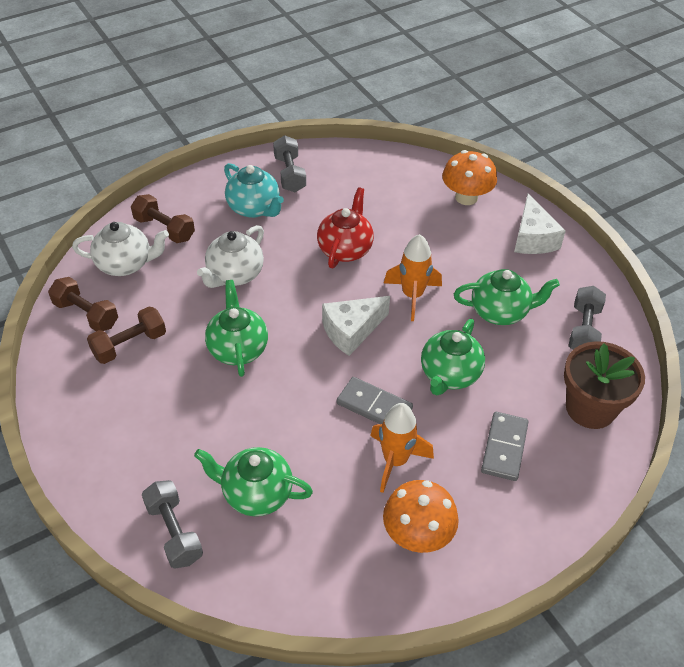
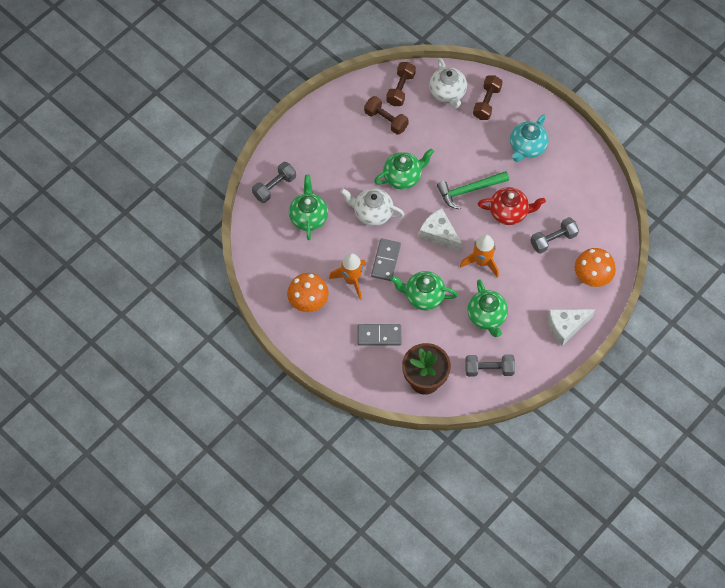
camera: 75 degrees right, 15 degrees up
(234, 275) = (461, 156): white teapot -> white teapot (372, 213)
(290, 174) = (570, 158): grey dumbbell -> grey dumbbell (553, 240)
(293, 281) = (469, 190): none -> green hammer

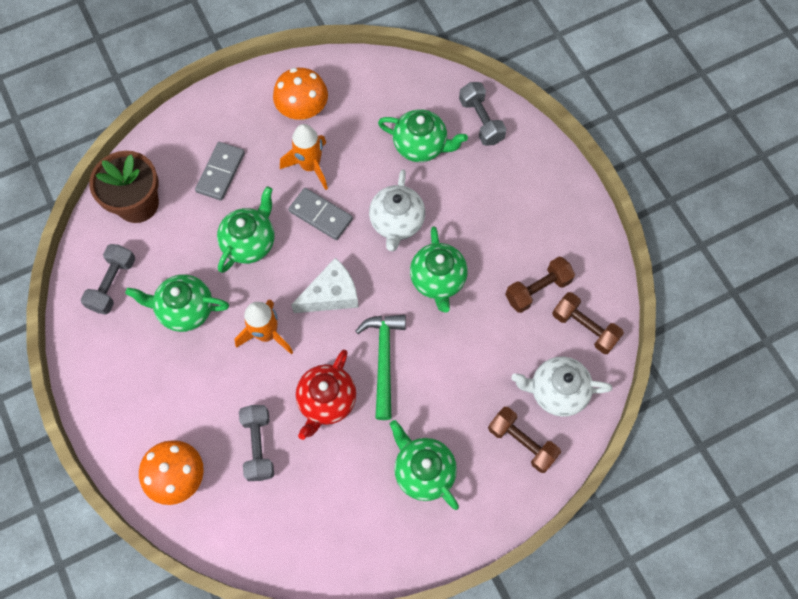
camera: 110 degrees right, 5 degrees up
(372, 213) = (397, 222): white teapot -> white teapot turned 150 degrees clockwise
(527, 147) = (423, 471): turquoise teapot -> green teapot
(566, 327) = (122, 407): white cheese -> none

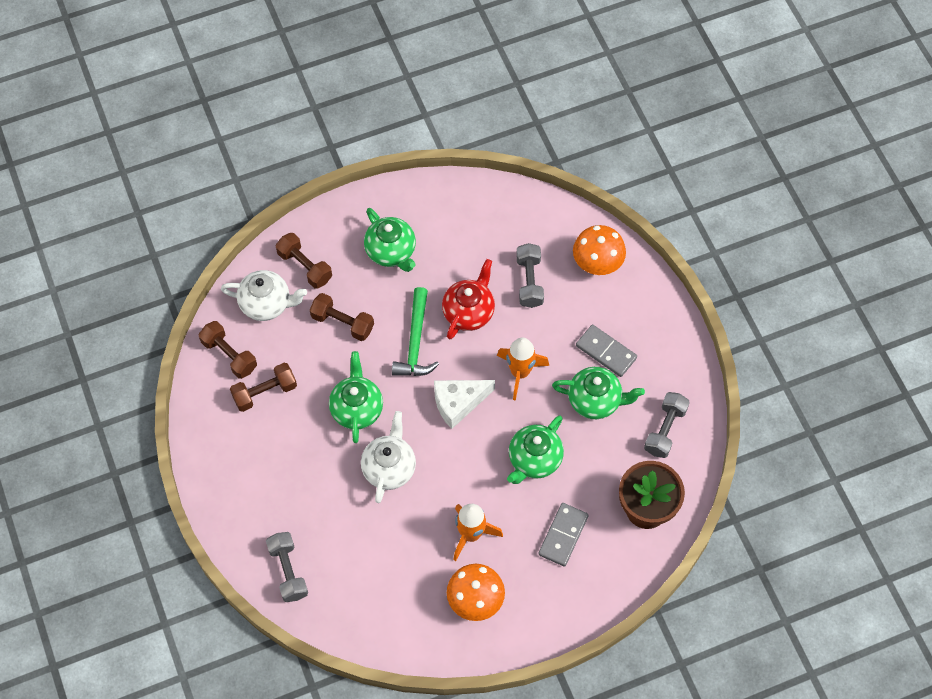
camera: 175 degrees left, 5 degrees down
(320, 215) = (464, 481): grey domino -> grey domino (606, 352)
(421, 146) = (355, 547): green teapot -> none
(467, 376) = (342, 323): none -> brown dumbbell

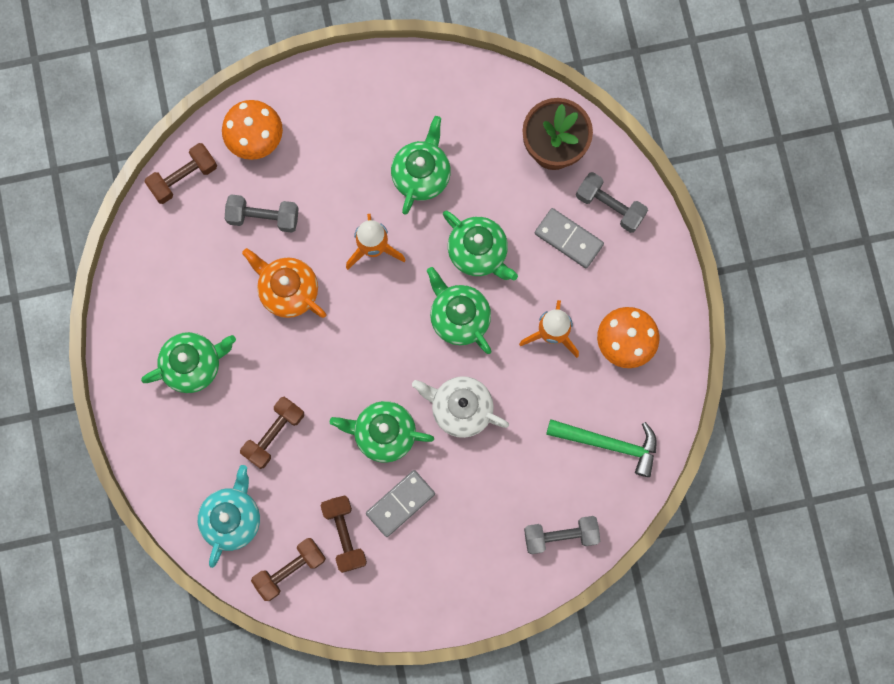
camera: 80 degrees left, 15 degrees up
(266, 304) = (232, 518): white teapot -> turquoise teapot
(305, 266) = (192, 467): brown dumbbell -> brown dumbbell (183, 177)
(415, 342) = (314, 356): green hammer -> green hammer (609, 444)
(458, 403) = (397, 321): white cheese -> none
(469, 312) = (288, 291): red teapot -> orange teapot
(471, 453) = (459, 317): none -> green teapot
(606, 352) = (366, 152): grey domino -> grey domino (400, 503)
(665, 430) = (468, 110): grey dumbbell -> grey dumbbell (610, 206)

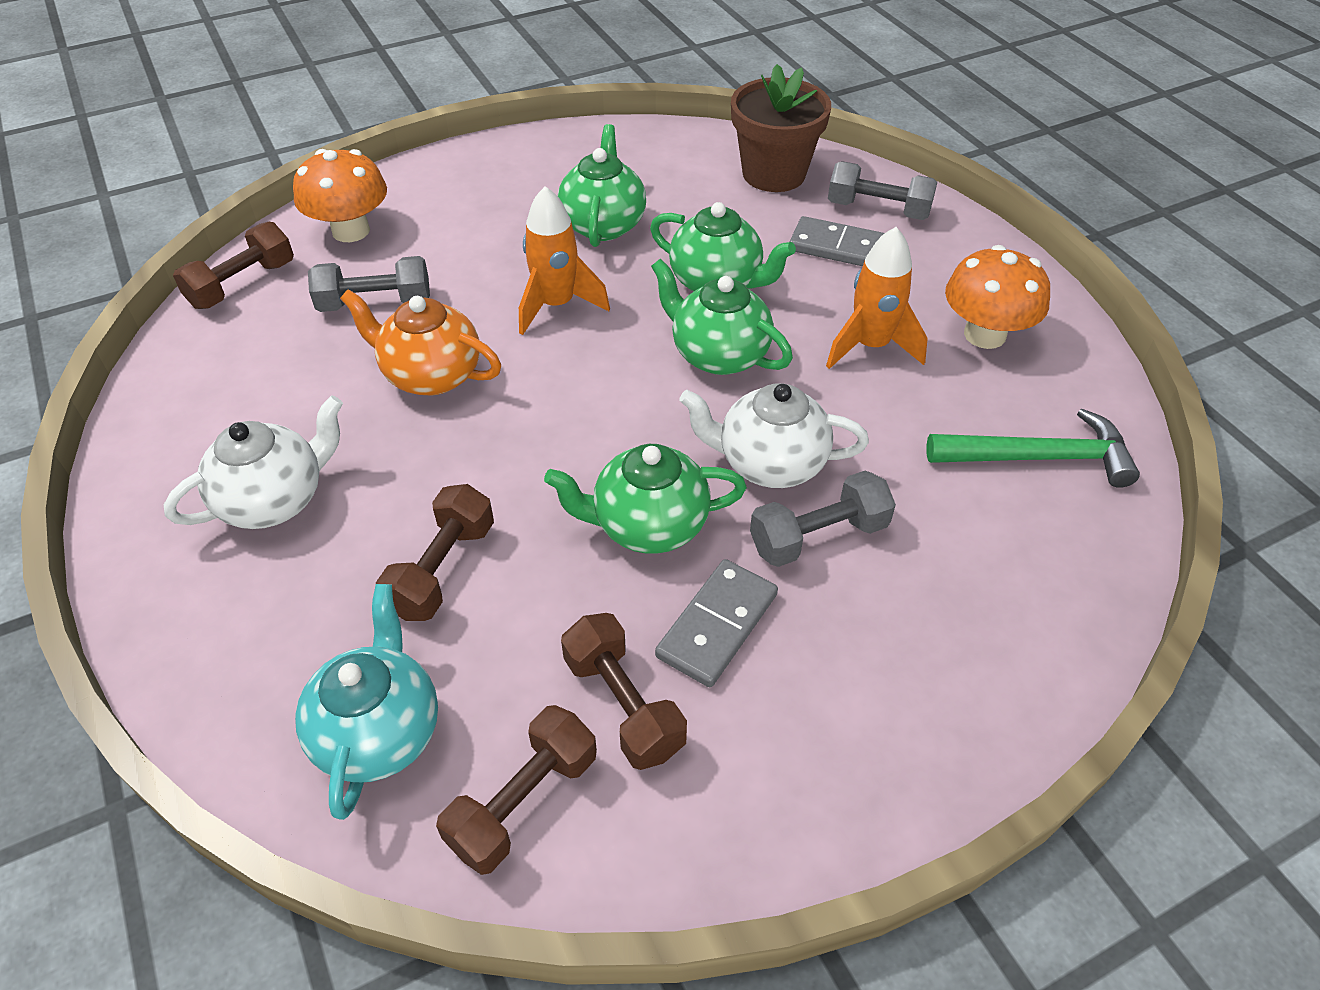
camera: 15 degrees left, 30 degrees down
(193, 365) = (274, 500): green teapot -> white teapot
(560, 535) = (1038, 607): grey dumbbell -> grey dumbbell (818, 536)

